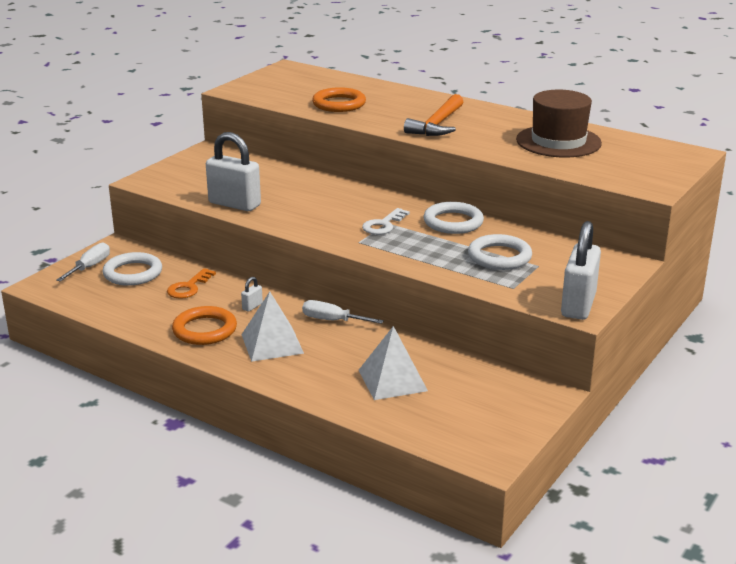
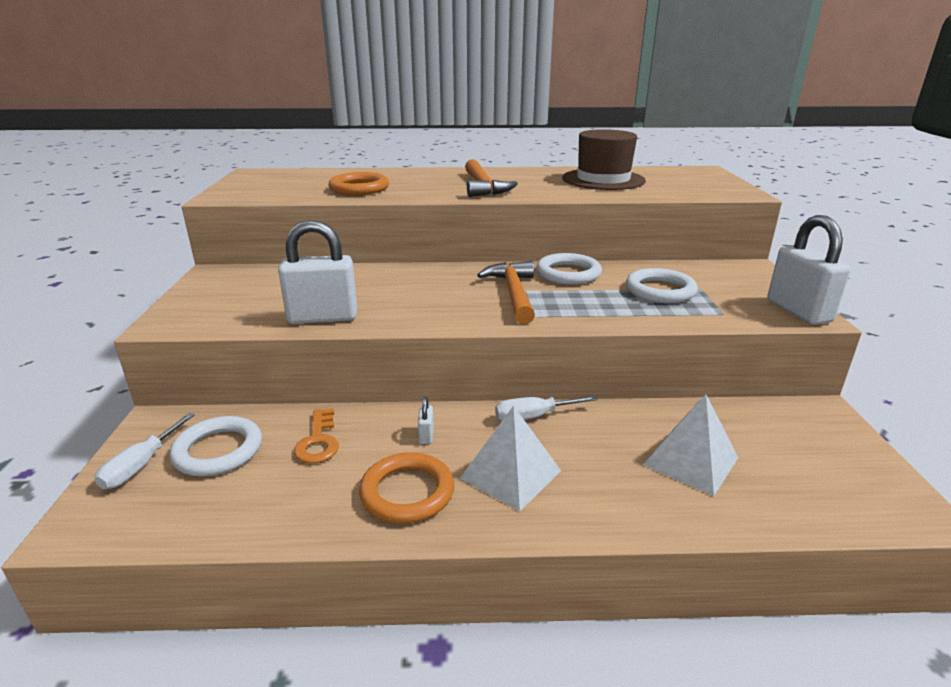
camera: 35 degrees left, 0 degrees up
(90, 267) = (141, 465): white screwdriver -> white screwdriver turned 150 degrees counterclockwise
(383, 225) = (513, 293): white key -> orange hammer

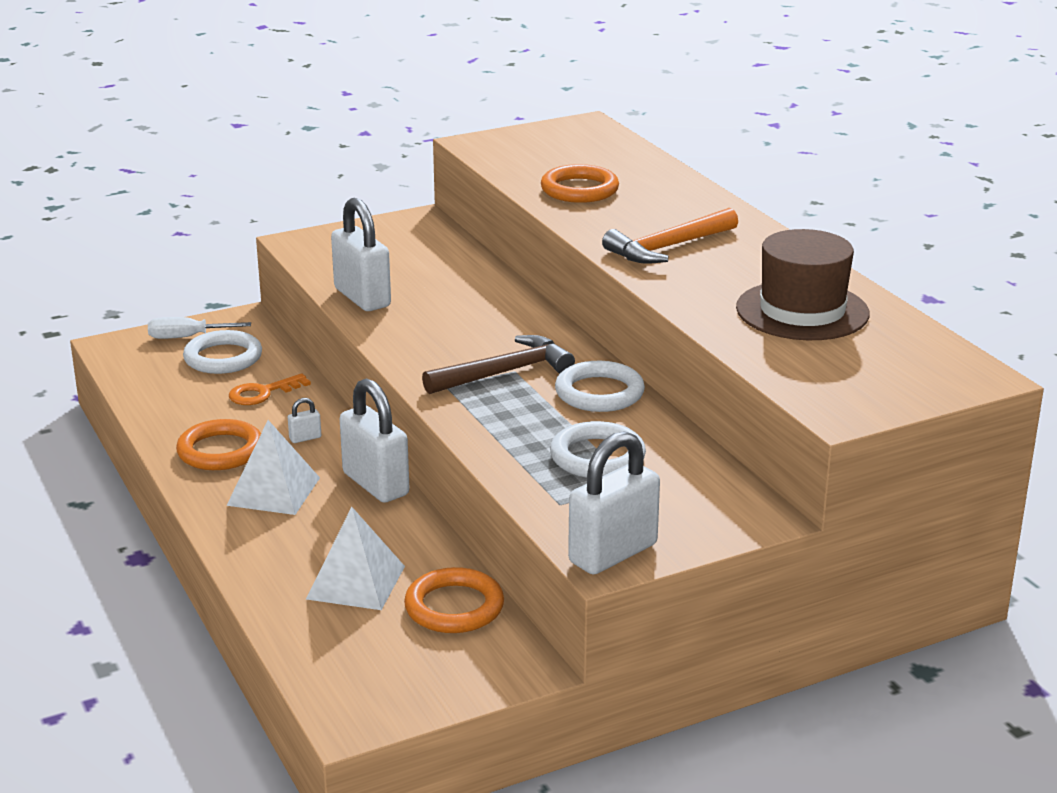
camera: 65 degrees right, 0 degrees up
(513, 293) = (505, 372): orange hammer -> brown hammer
(533, 416) = (376, 484): white screwdriver -> white padlock
(738, 422) = (454, 607): none -> orange ring

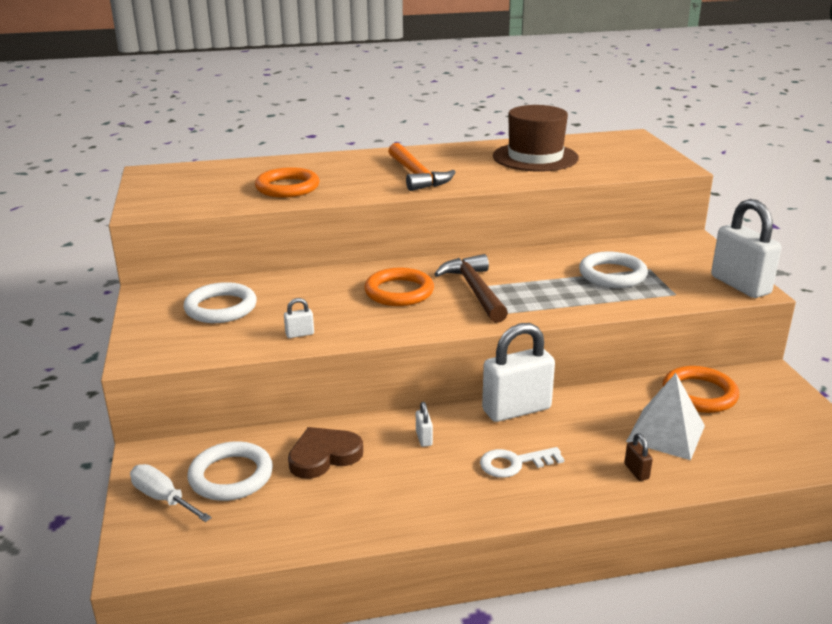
camera: 75 degrees left, 0 degrees up
(187, 337) = (163, 498): white screwdriver -> white screwdriver turned 120 degrees clockwise
(220, 451) = (428, 490): orange ring -> orange ring (399, 292)
(262, 393) = (324, 456): orange key -> brown heart
(273, 491) = (514, 463): white pyramid -> white key
(275, 564) = (636, 471): none -> brown padlock
(362, 298) = (300, 334): white padlock -> white padlock, size x0.41
(599, 393) = (519, 263): white ring -> white ring (221, 308)

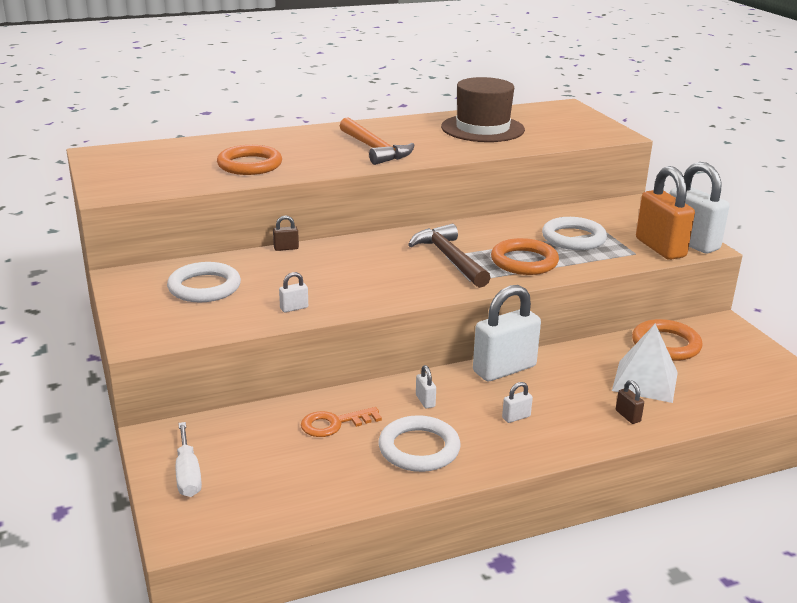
camera: 10 degrees left, 0 degrees up
(163, 498) = (188, 474): white screwdriver -> white screwdriver turned 135 degrees counterclockwise
(231, 476) = (249, 449): white ring -> white ring (419, 448)
(314, 272) = (286, 248): none -> brown padlock
(324, 456) = (334, 424): brown heart -> orange key
(399, 292) = (377, 263): orange ring -> orange ring (524, 261)
(514, 463) = (516, 417): white key -> white padlock
(704, 289) = (660, 248): none -> orange padlock

